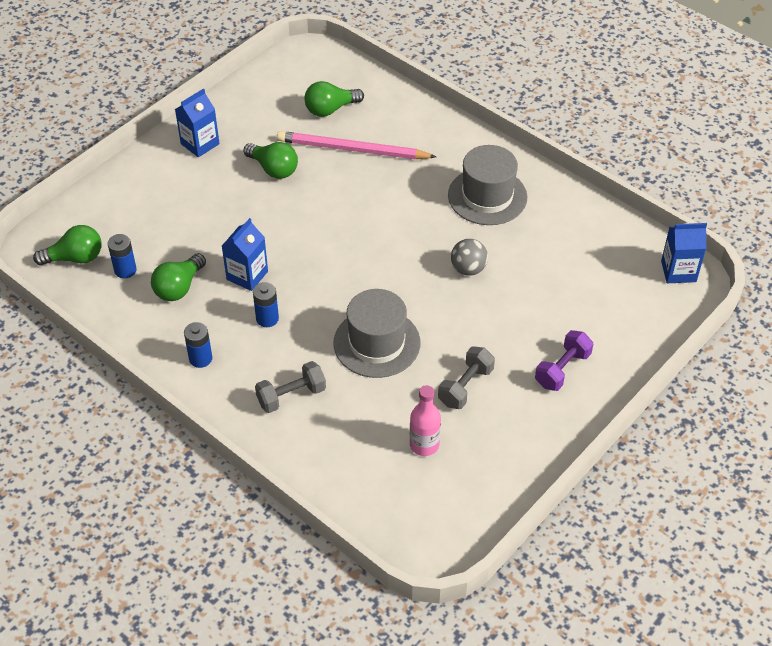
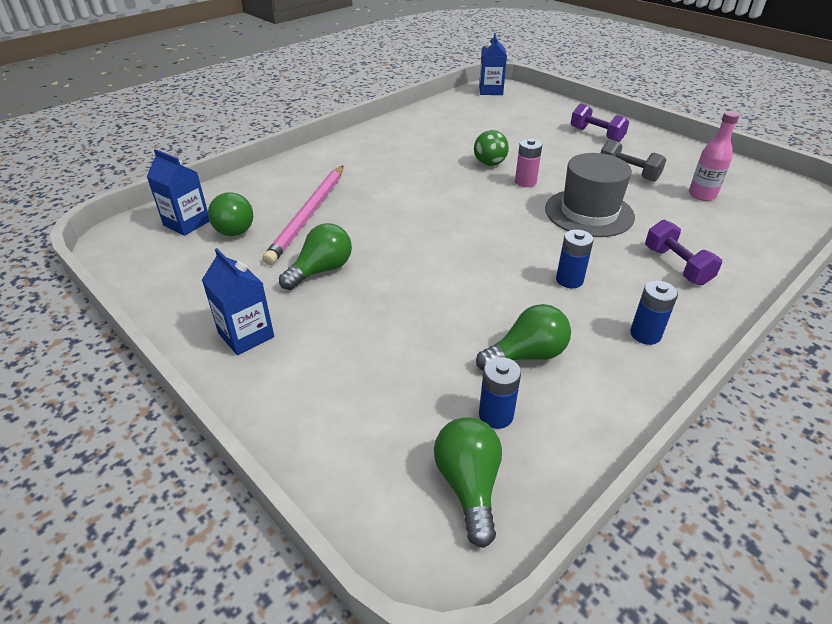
camera: 85 degrees left, 10 degrees down
(179, 287) = (526, 355): green light bulb -> green light bulb turned 60 degrees counterclockwise
(247, 275) = (502, 294): blue carton -> blue carton (187, 223)
(291, 396) = (676, 266): grey dumbbell -> purple dumbbell
(432, 297) = (525, 182): none -> pink battery
(468, 269) = (489, 164): grey ball -> green ball
(487, 196) = (399, 150): grey hat -> none

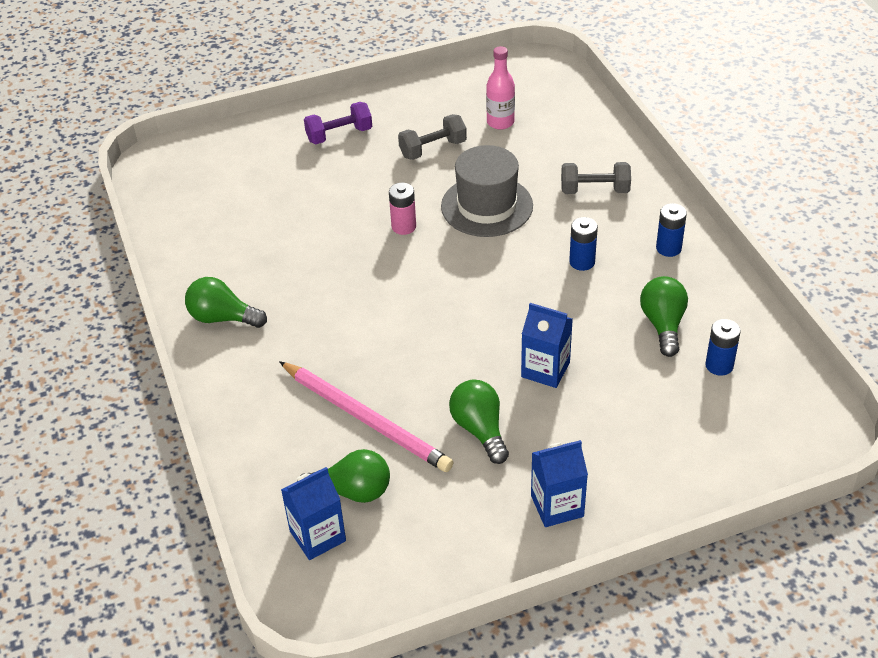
camera: 65 degrees left, 5 degrees up
(468, 485) = (777, 402): green light bulb -> green light bulb (222, 318)
(489, 164) = (347, 239): green ball -> none
(490, 91) = (158, 172): blue carton -> blue carton (545, 369)
(676, 266) = (595, 190): purple dumbbell -> grey dumbbell

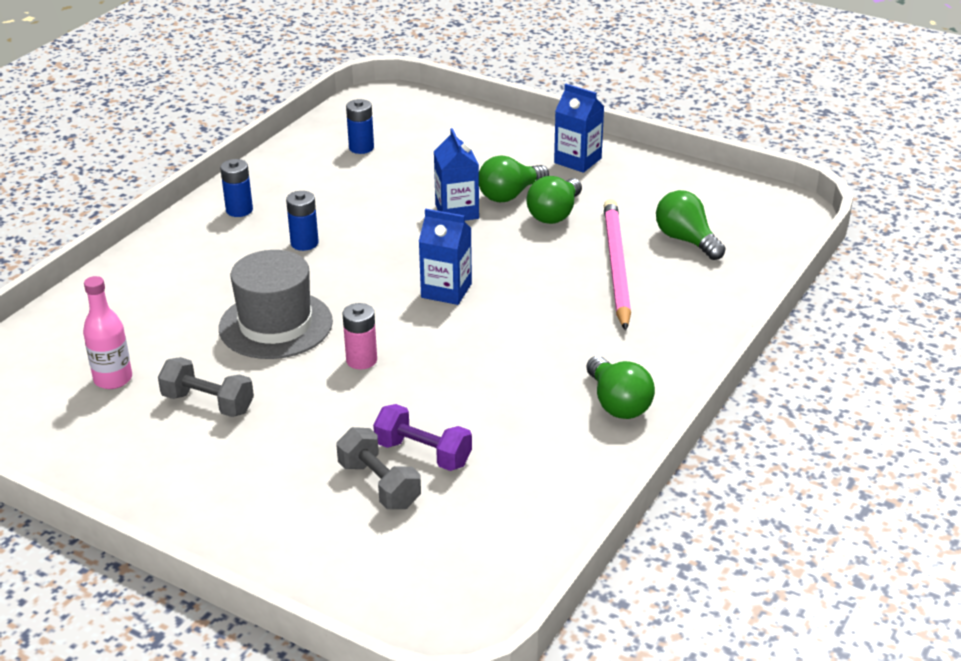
camera: 130 degrees left, 10 degrees down
(317, 536) = (741, 235): blue carton -> blue carton (446, 290)
(339, 135) = (244, 490): purple dumbbell -> purple dumbbell (423, 454)
(595, 190) = (188, 274): grey dumbbell -> grey dumbbell (379, 485)
(663, 324) = (342, 182): green light bulb -> green light bulb (510, 195)

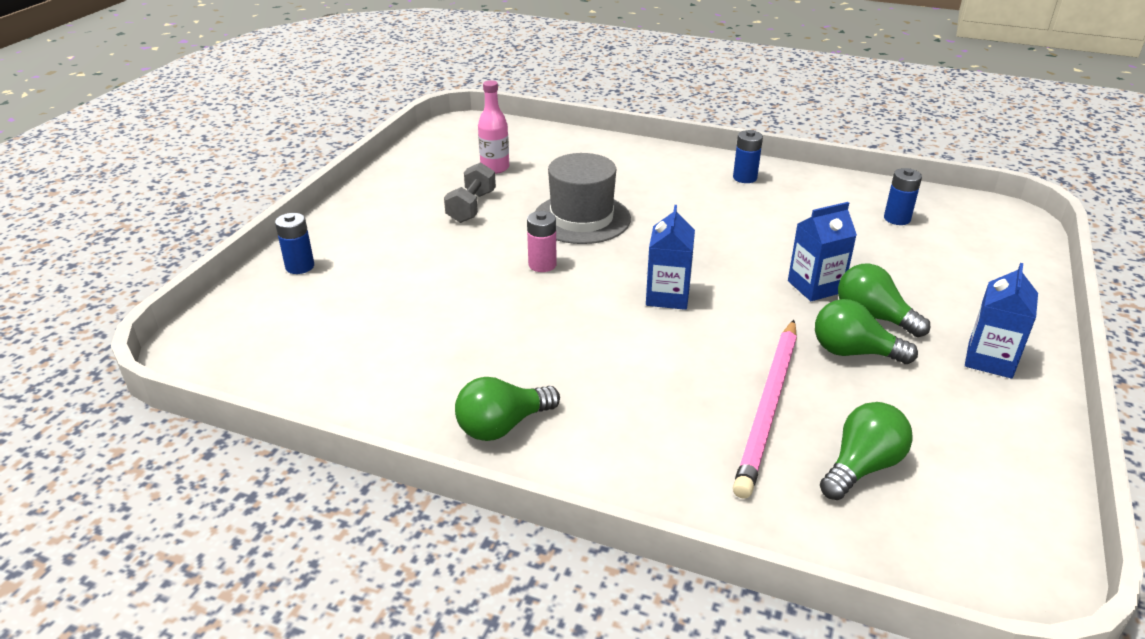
camera: 80 degrees right, 0 degrees up
(304, 243) = (710, 214): blue battery -> blue battery (300, 266)
(379, 485) = (373, 295): grey dumbbell -> none
(423, 454) = (414, 312): purple dumbbell -> none
(616, 266) = (768, 407): pink pencil -> pink pencil turned 120 degrees clockwise

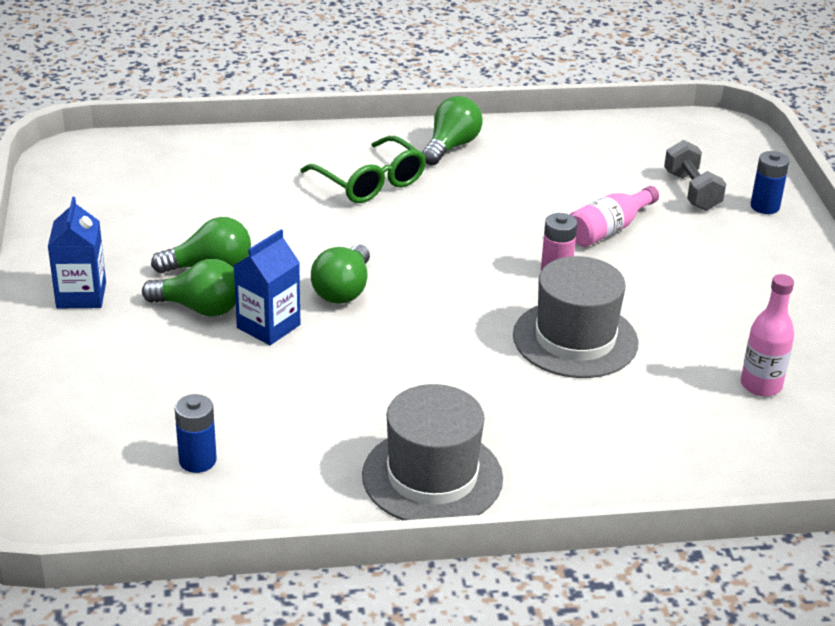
camera: 150 degrees right, 0 degrees up
(457, 285) = (608, 230): none -> pink bottle
(471, 207) = (708, 317): grey dumbbell -> grey dumbbell (691, 191)
(634, 404) = (370, 182): none -> green glasses
(667, 296) = (409, 274): blue carton -> none
(744, 178) = (432, 477): blue battery -> grey hat
(768, 407) = (266, 206): pink pencil -> none
(862, 467) = (182, 187): green light bulb -> green light bulb (343, 290)

